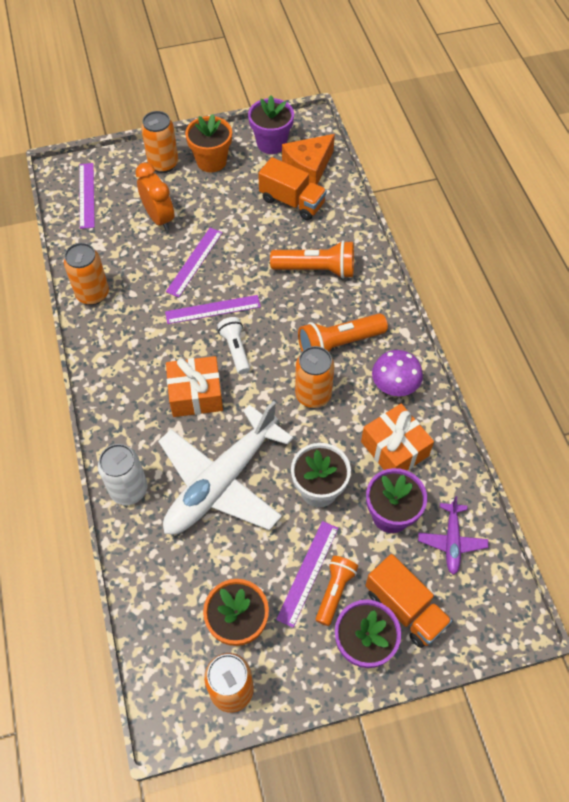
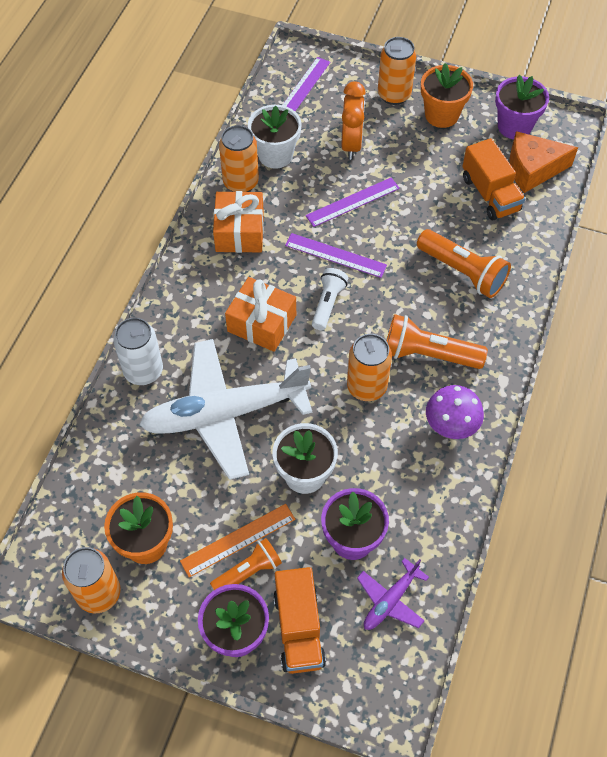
camera: 35 degrees right, 0 degrees up
(104, 257) = (275, 155): none -> white flower pot
(308, 572) = (238, 540): purple ruler -> orange ruler
(394, 449) = (404, 482): orange gift -> orange gift (239, 232)

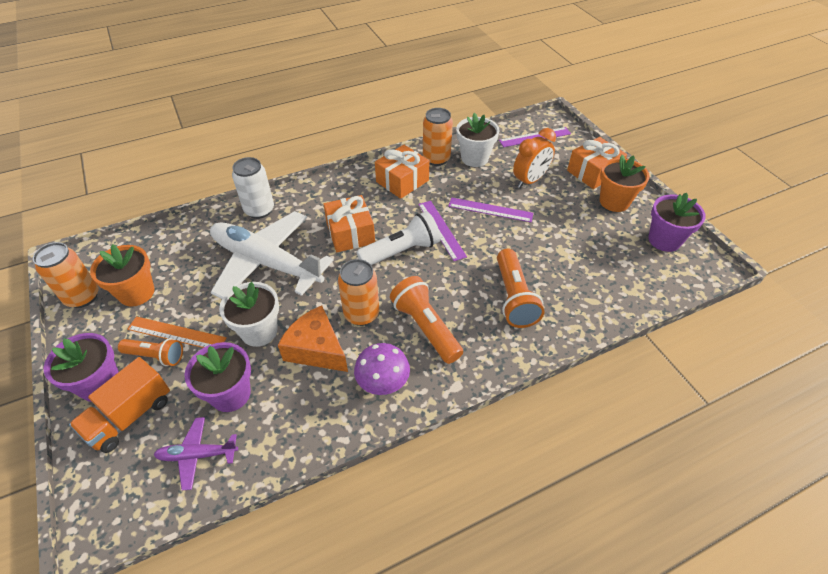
camera: 45 degrees right, 10 degrees down
(328, 303) = (401, 251): white flashlight -> white flashlight, size x1.55
(394, 95) = (593, 172): orange can -> orange gift
(490, 194) = (594, 267): orange truck -> none
(533, 169) = (648, 273): orange cheese -> orange cheese (316, 349)

